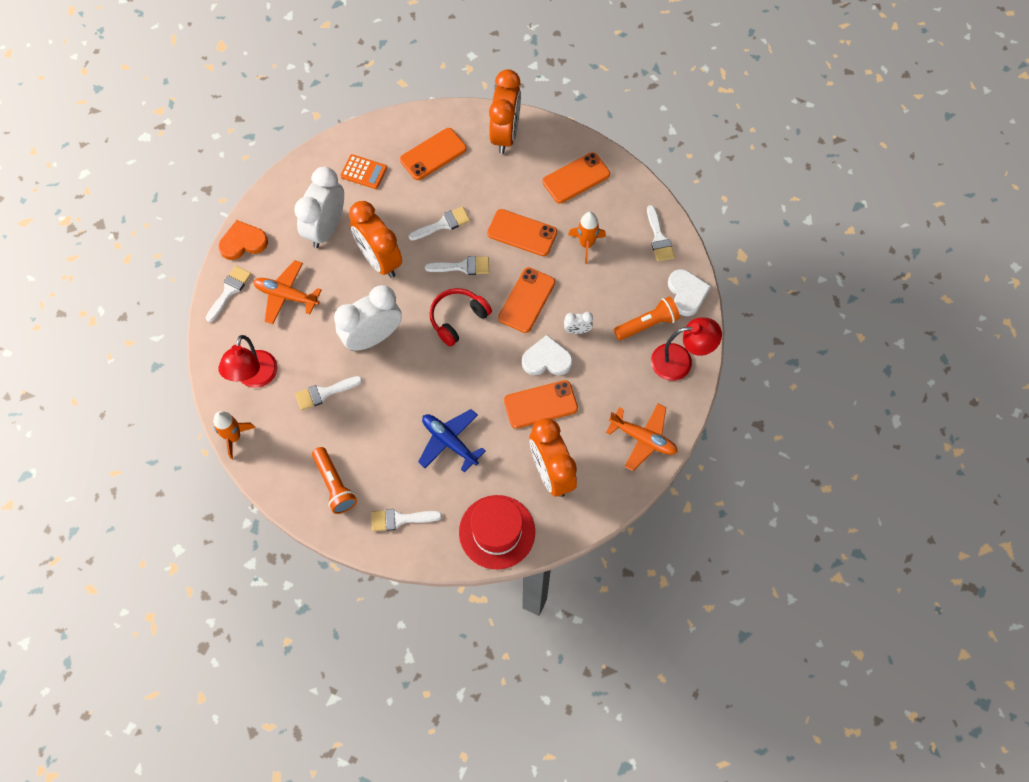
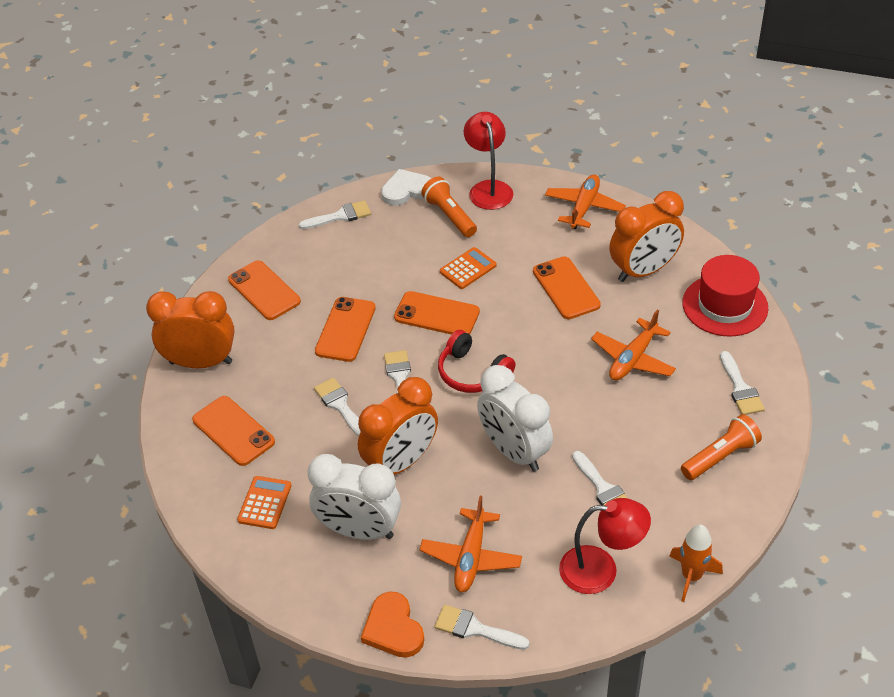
camera: 95 degrees left, 20 degrees down
(449, 442) = (633, 358): blue plane -> orange plane
(547, 359) = (509, 289): white heart -> none
(577, 330) = (468, 269): white clock -> orange calculator
(586, 244) = (355, 273): orange rocket -> none

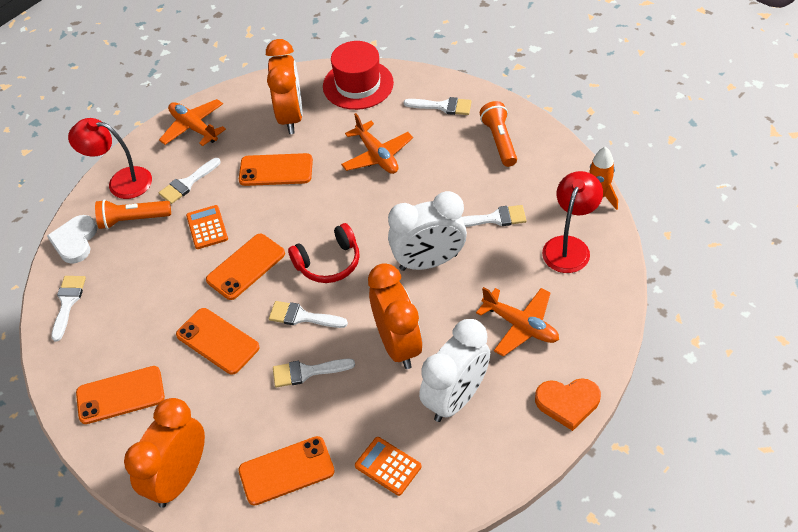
camera: 65 degrees left, 5 degrees up
(475, 629) = (590, 345): white brush -> white brush (187, 183)

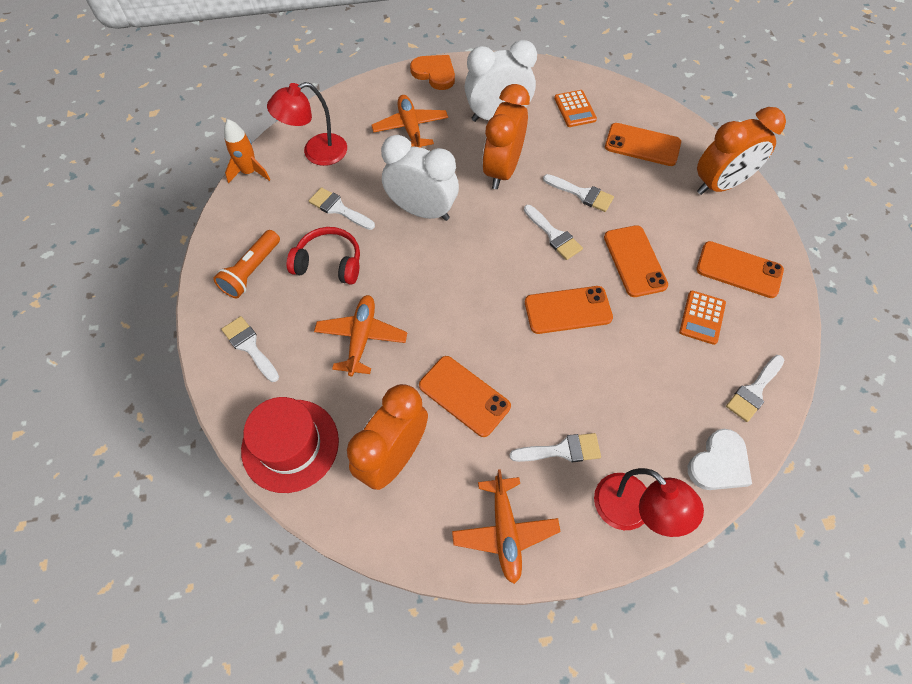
camera: 145 degrees left, 10 degrees up
(133, 220) = (644, 445): orange flashlight -> none
(207, 227) = (576, 378): orange calculator -> orange calculator (702, 317)
(328, 262) = (497, 264): red headphones -> red headphones (329, 263)

